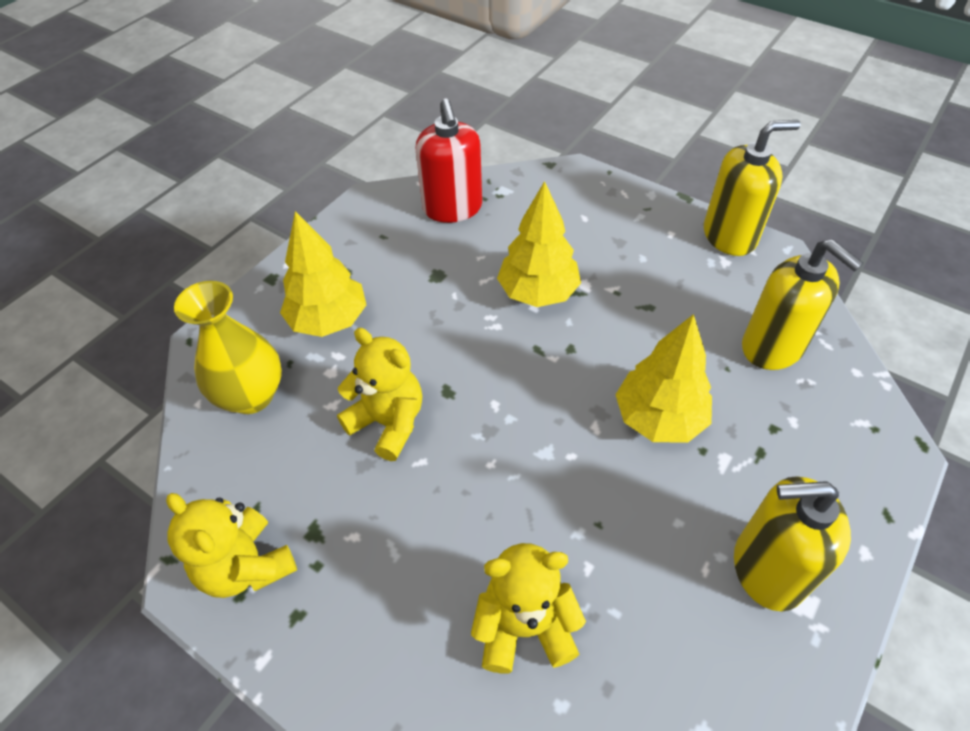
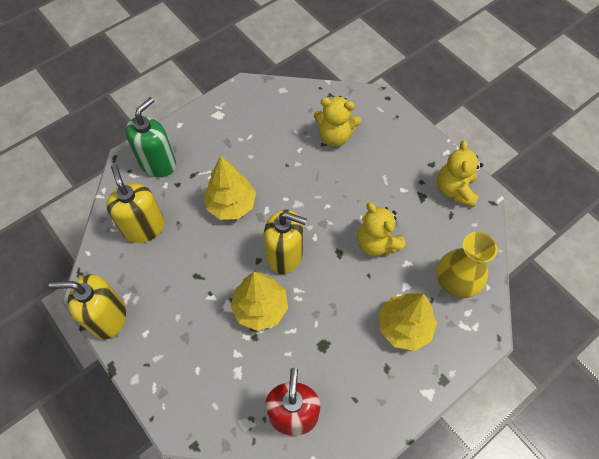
camera: 165 degrees left, 10 degrees up
(246, 566) = (455, 190): yellow teddy bear -> yellow teddy bear turned 150 degrees counterclockwise
(767, 569) = (224, 129): yellow soap dispenser -> yellow soap dispenser (285, 255)
(837, 456) = (158, 163): none -> green soap dispenser

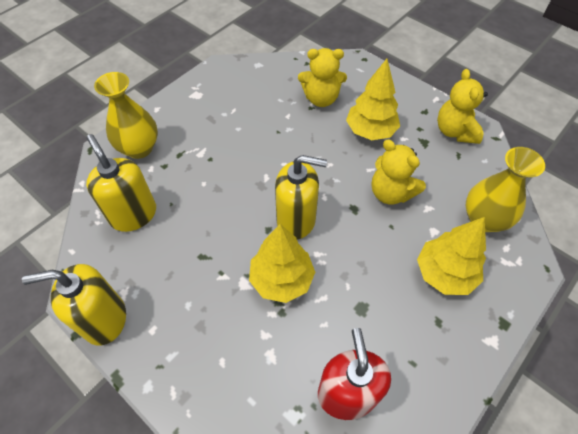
camera: 10 degrees left, 5 degrees down
(158, 163) = (139, 148): green soap dispenser -> yellow vase
(231, 205) = (227, 178): yellow tree -> yellow tree (370, 131)

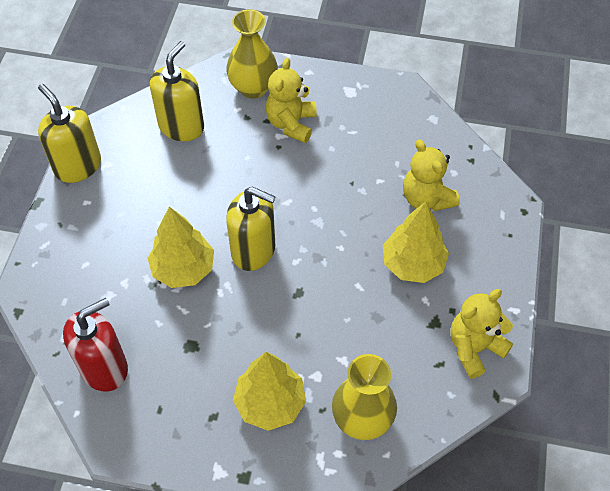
camera: 60 degrees right, 0 degrees up
(296, 220) = (253, 250): yellow soap dispenser -> yellow soap dispenser turned 45 degrees counterclockwise
(391, 193) = (340, 317): yellow teddy bear -> yellow teddy bear (291, 123)

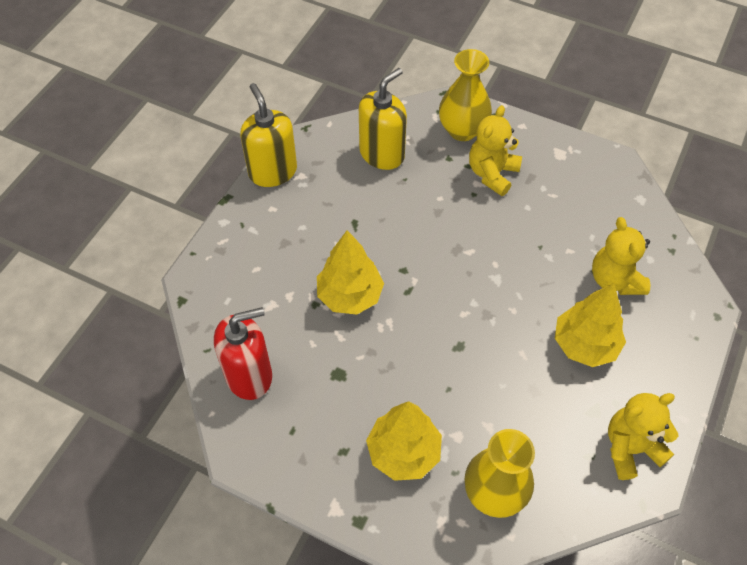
camera: 15 degrees right, 0 degrees up
(253, 250) = (424, 293): yellow soap dispenser -> none

